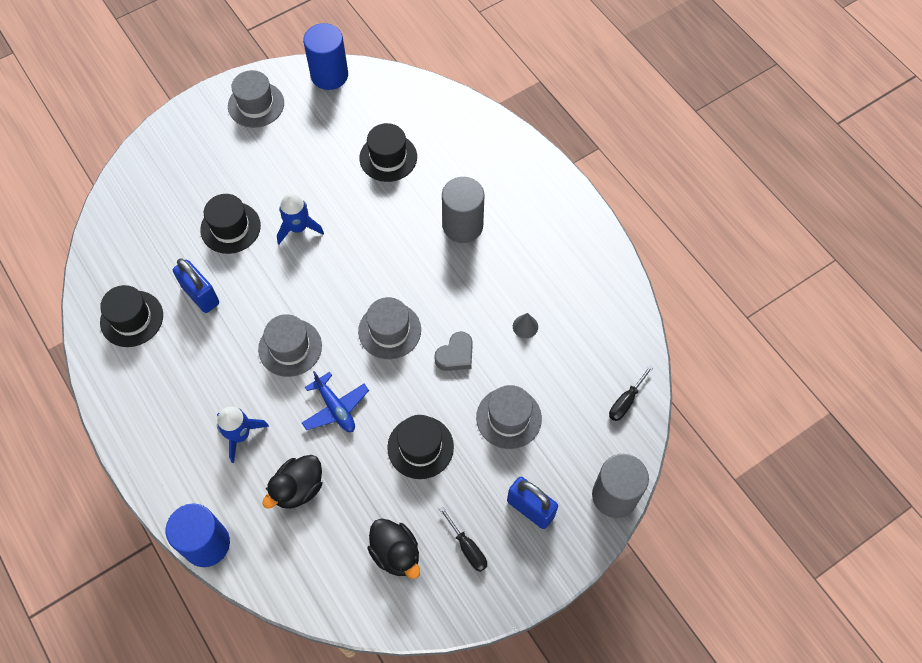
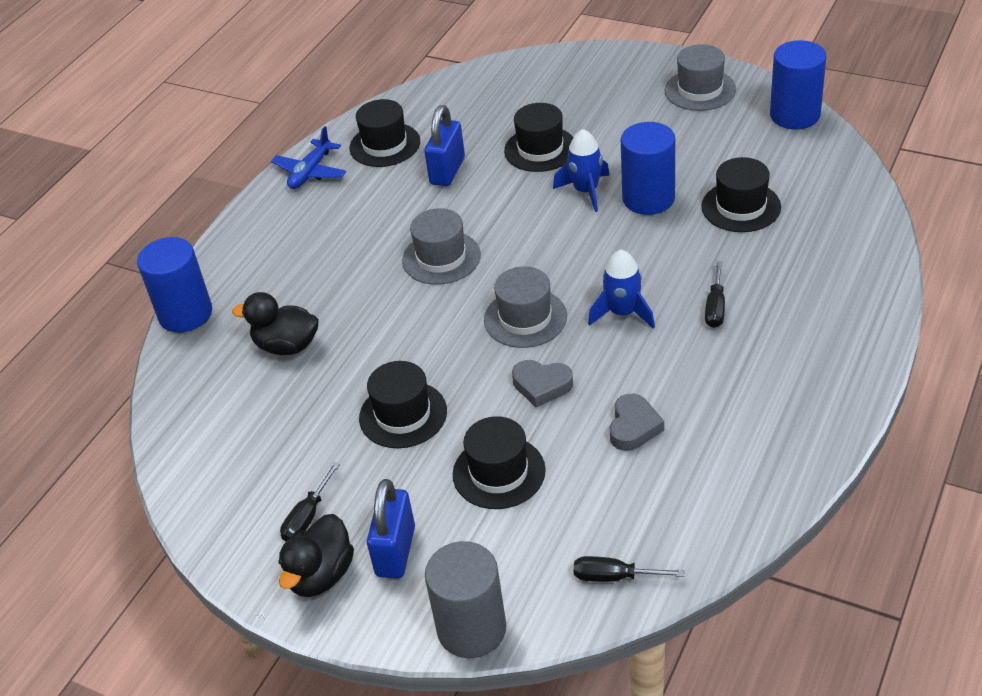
camera: 65 degrees right, 20 degrees down
(240, 435) = (316, 275): blue rocket -> blue rocket (623, 313)
(335, 408) = (398, 325): blue plane -> blue plane (310, 172)
(337, 199) = (648, 198): none -> blue cylinder
(396, 553) = (262, 459): black duck -> black duck (321, 575)
(462, 226) = (715, 307): grey cylinder -> black screwdriver
(508, 418) = (499, 472): grey hat -> black hat
(525, 326) = (633, 427): grey cone -> grey heart

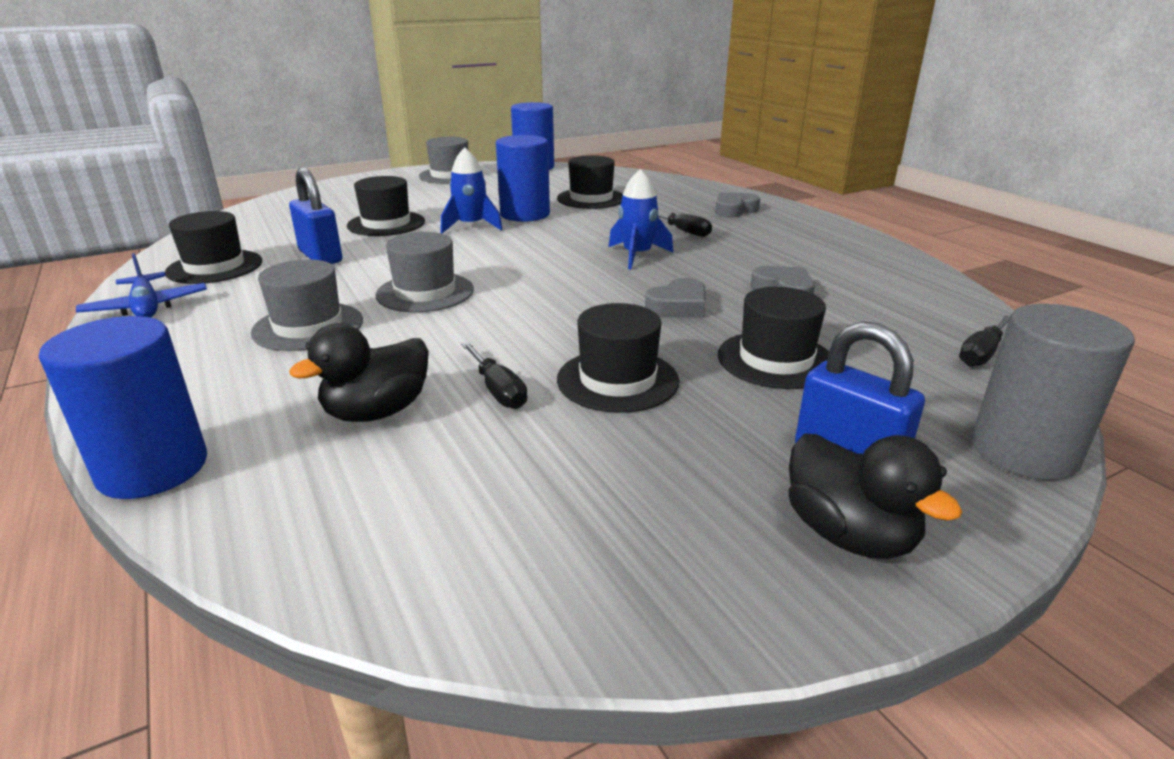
camera: 60 degrees left, 15 degrees down
(307, 517) = (717, 505): black screwdriver -> black screwdriver (498, 390)
(525, 318) = (577, 286): grey hat -> grey hat (308, 326)
(822, 308) = (734, 210): none -> grey heart

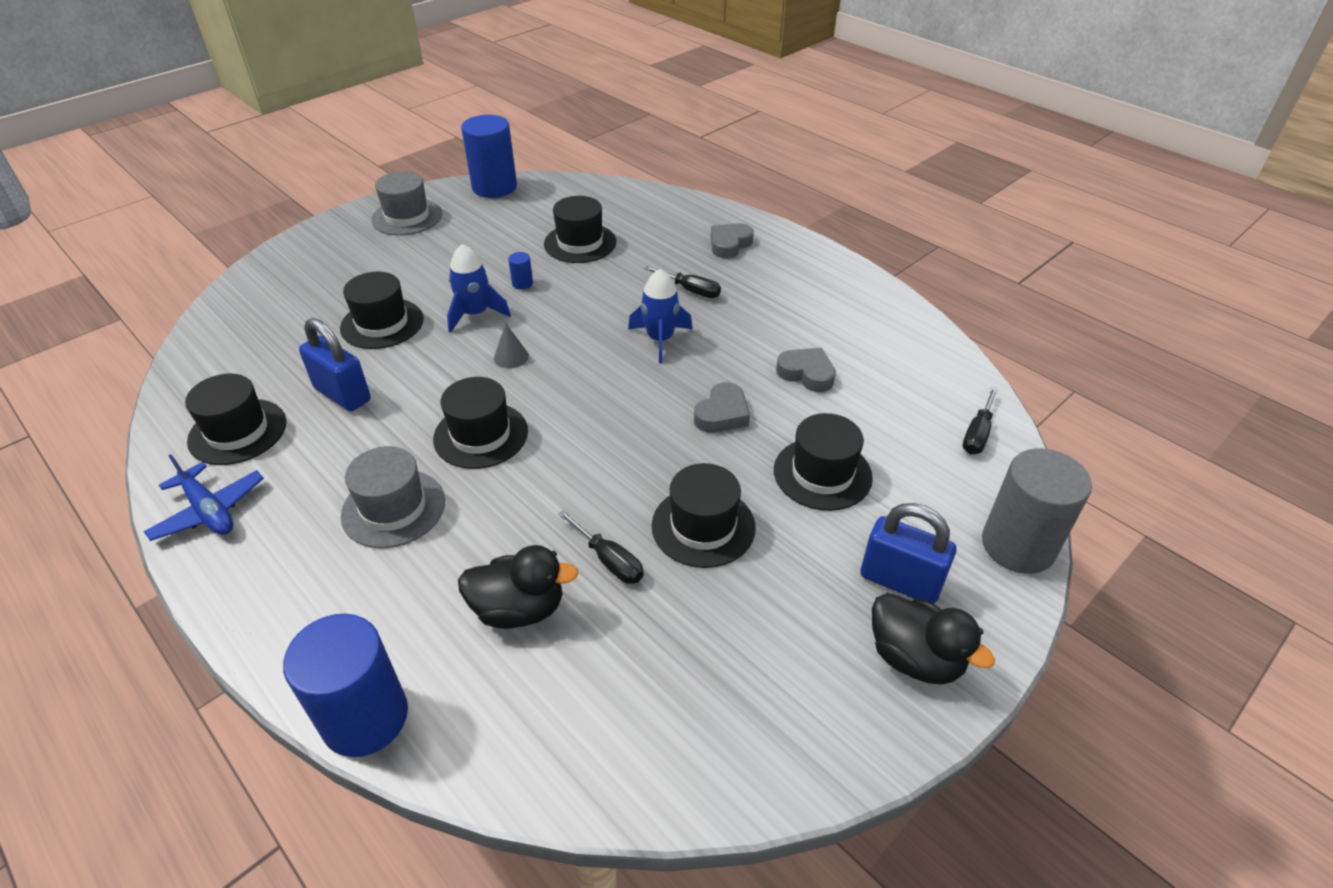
camera: 15 degrees left, 15 degrees up
(377, 412) = (519, 609): black duck -> black duck turned 120 degrees counterclockwise
(425, 292) = (481, 435): grey hat -> black hat
(486, 251) = (511, 357): none -> grey cone
(525, 214) = (522, 283): blue cylinder -> blue cylinder, size x0.40

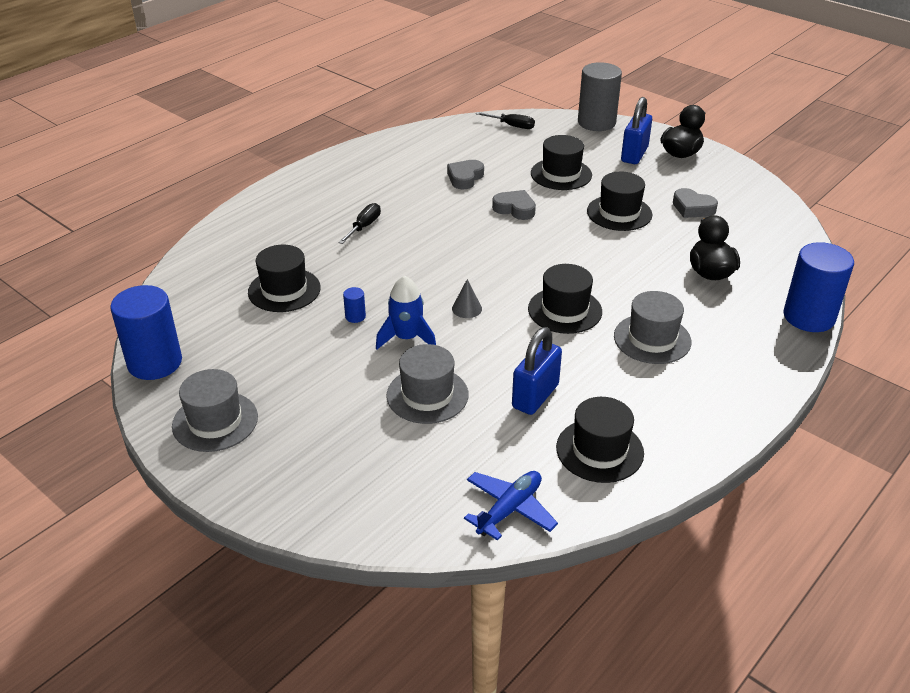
camera: 95 degrees left, 5 degrees down
(209, 511) = (692, 437): blue plane -> blue plane (509, 509)
(382, 323) = (427, 395): black hat -> grey hat
(609, 560) = (659, 244): black screwdriver -> none
(660, 339) = (433, 238): blue rocket -> none
(729, 244) = (292, 210): grey heart -> grey heart (692, 208)

